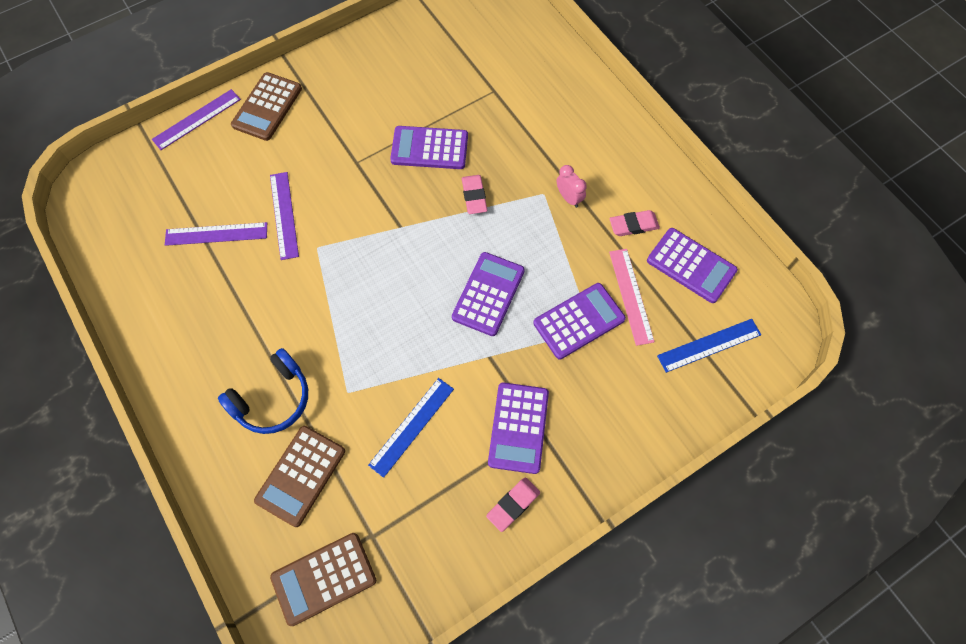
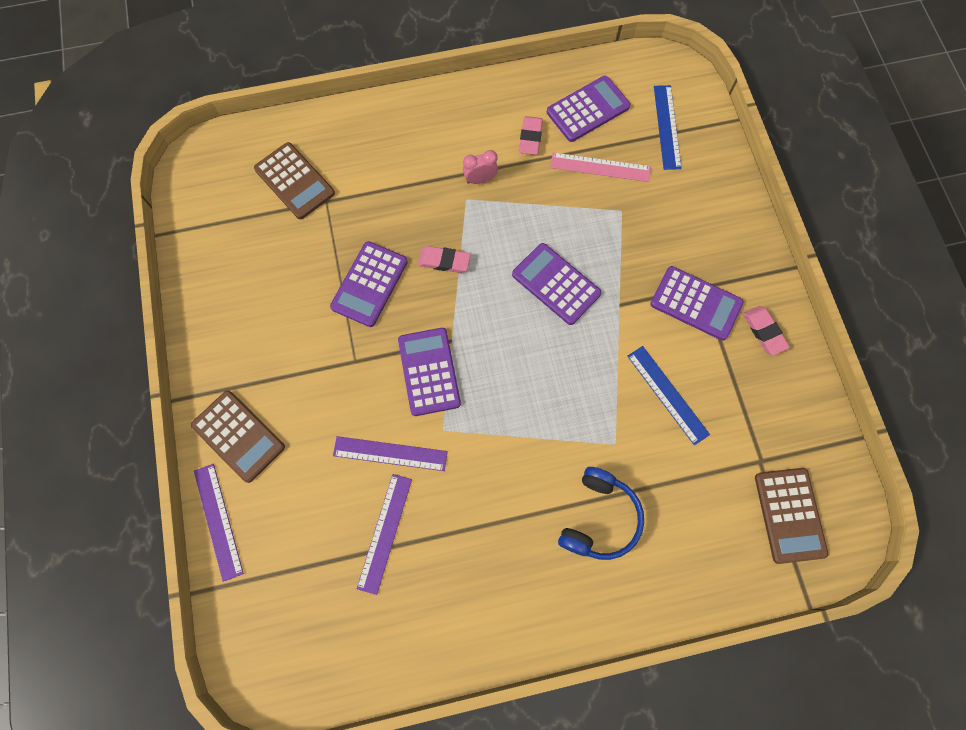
camera: 70 degrees left, 5 degrees up
(273, 399) = (599, 518): blue headphones -> blue headphones turned 45 degrees clockwise
(301, 475) = (687, 511): brown calculator -> brown calculator (294, 181)
(579, 321) = (610, 218): purple calculator -> purple calculator (429, 372)

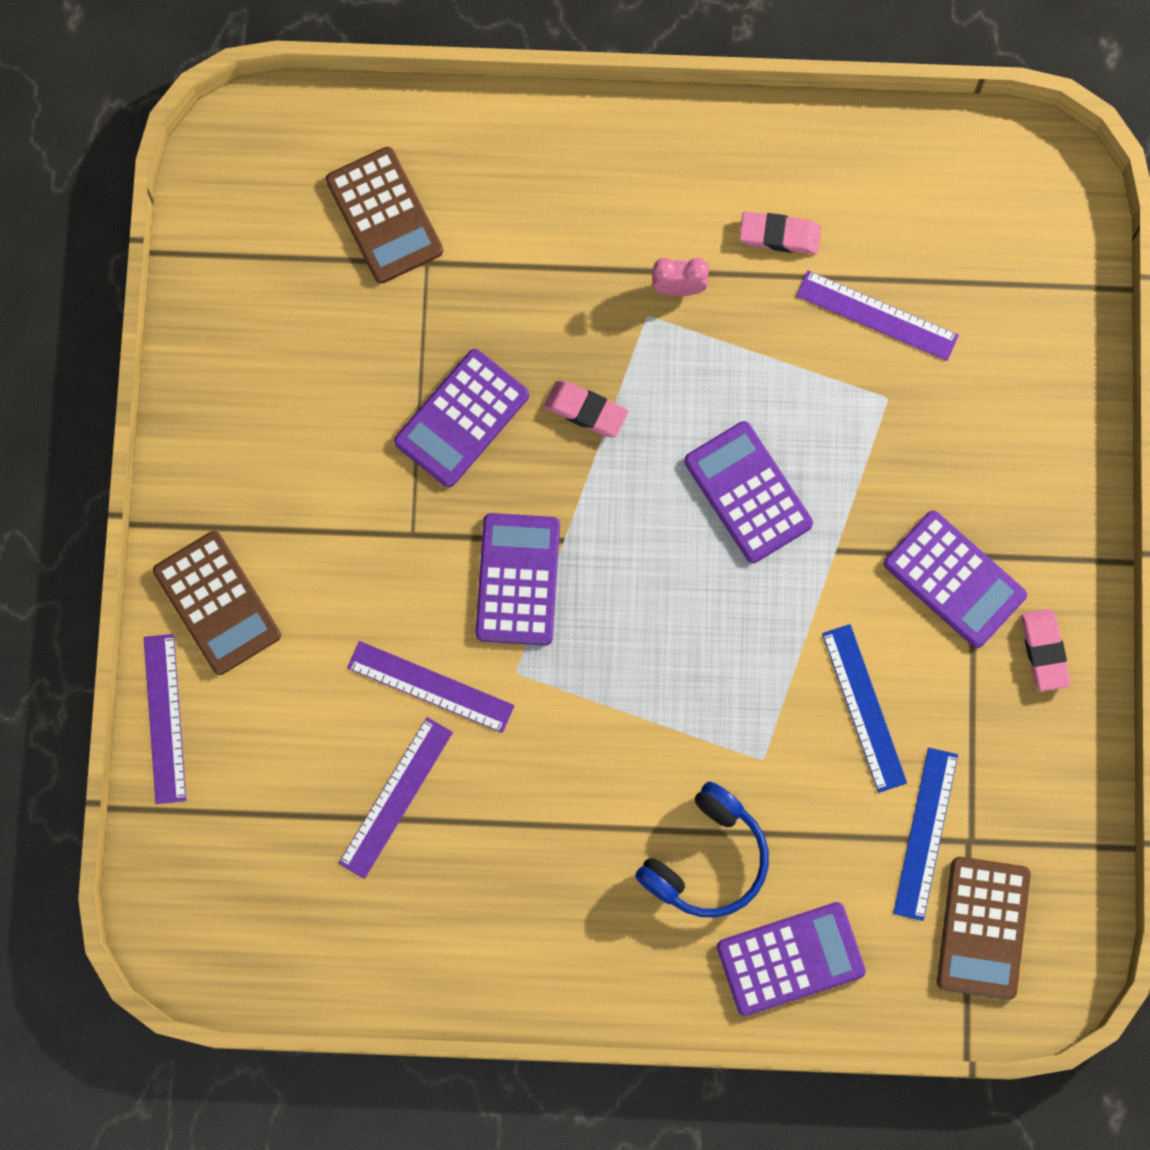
camera: 15 degrees right, 5 degrees up
(530, 138) = (779, 235): pink eraser -> pink eraser turned 75 degrees clockwise
(588, 109) = (888, 208): purple calculator -> purple calculator (790, 959)
(600, 167) = (877, 315): pink ruler -> purple ruler
(667, 127) = (1008, 272): blue ruler -> blue ruler (925, 833)

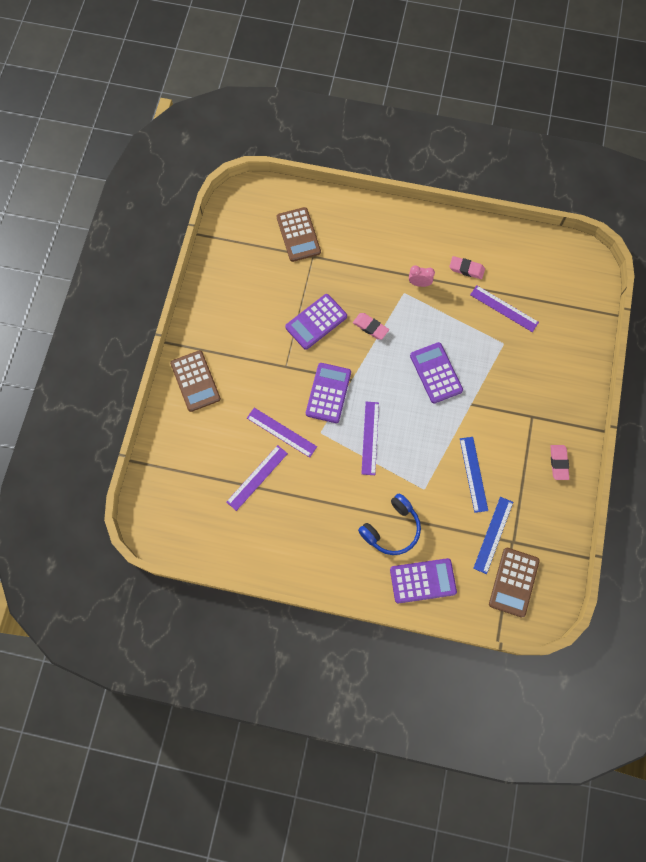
camera: 10 degrees right, 5 degrees down
(164, 718) = (162, 426): purple ruler -> purple ruler (370, 438)
(954, 579) = (522, 425): purple calculator -> none

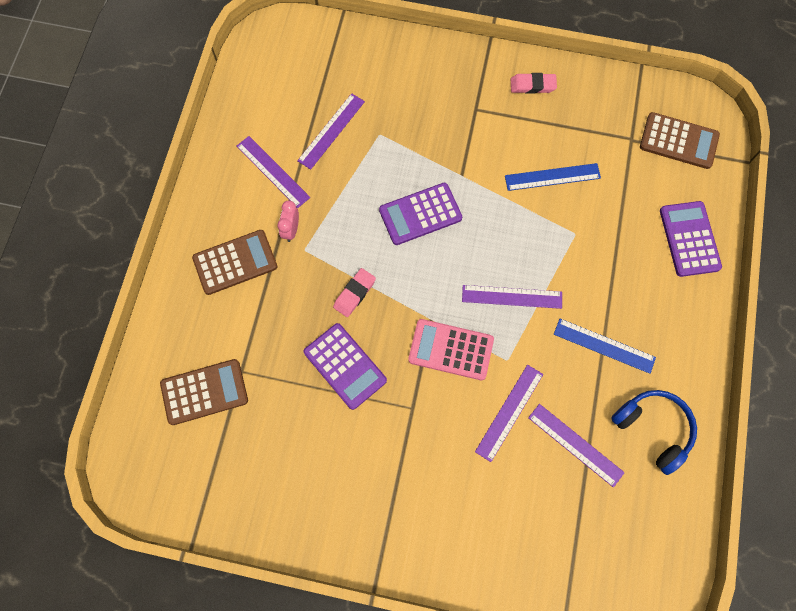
camera: 90 degrees left, 0 degrees up
(195, 381) = (436, 540): brown calculator -> brown calculator (235, 262)
(328, 393) = (451, 350): purple calculator -> pink calculator
(392, 529) = (629, 273): blue headphones -> blue headphones (653, 429)
(466, 269) = (273, 171): pink eraser -> purple ruler
(493, 534) = (625, 159): blue ruler -> blue ruler (604, 346)

